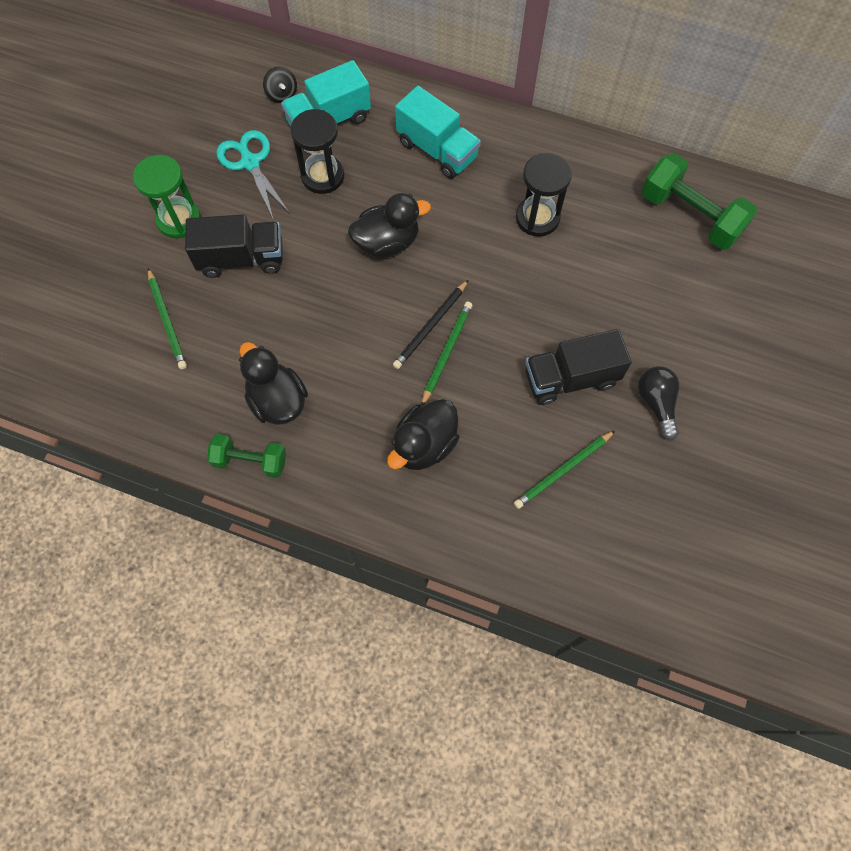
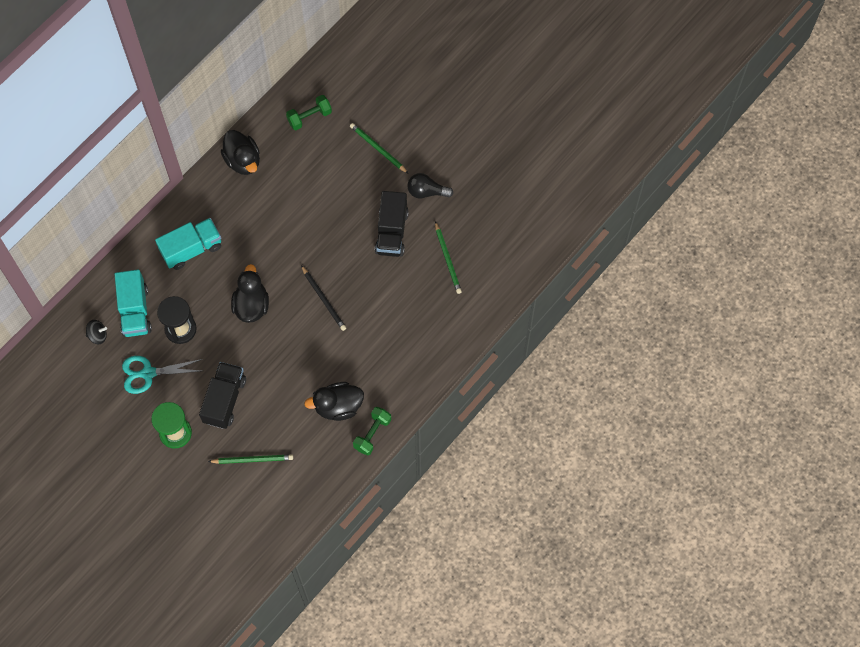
camera: 70 degrees left, 0 degrees up
(424, 445) = (402, 330): black duck -> black duck (243, 161)
(446, 352) = (346, 296): green pencil -> green pencil (378, 149)
(537, 218) = (272, 207): black hourglass -> none
(690, 216) = (309, 117): green dumbbell -> green dumbbell, size x0.61

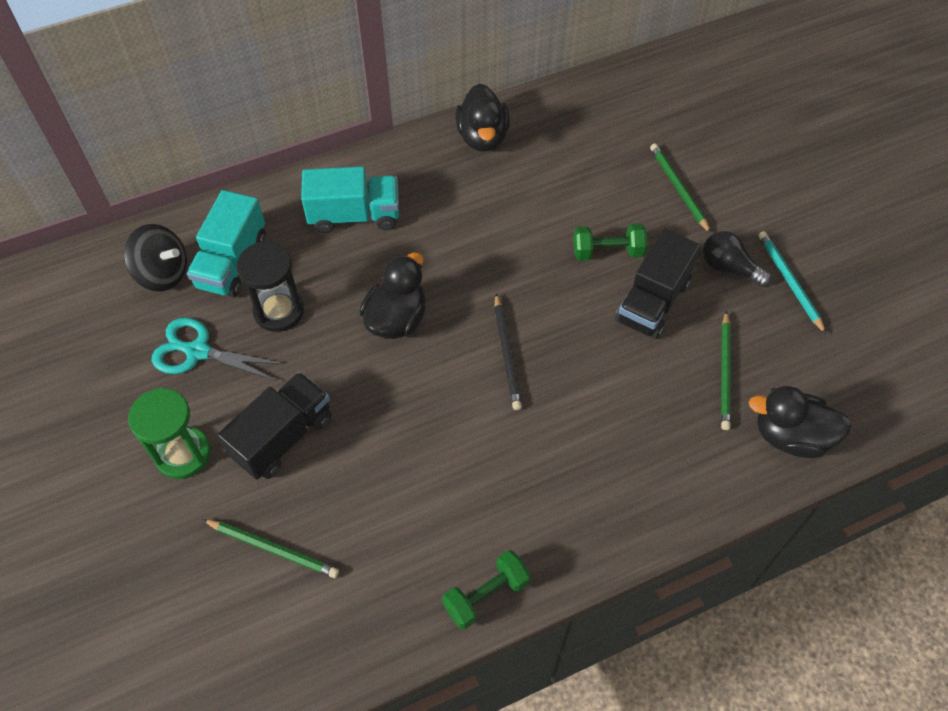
camera: 25 degrees right, 10 degrees down
(98, 335) = (163, 273): black spinning top -> black spinning top, size x1.66
(309, 117) = (599, 119): green dumbbell -> green dumbbell (607, 251)
(338, 406) = (451, 524): black duck -> black duck (790, 436)
(464, 186) = (789, 282): none -> turquoise pencil

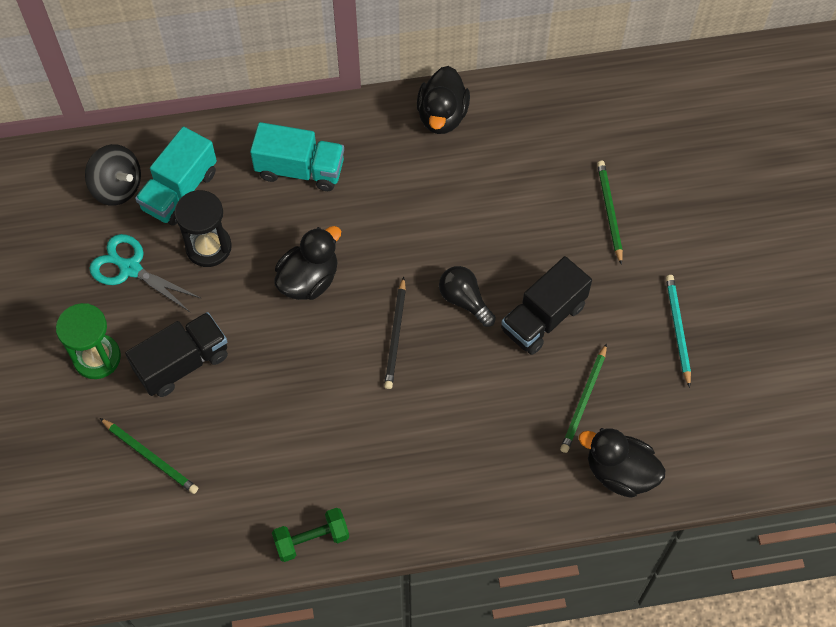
camera: 15 degrees right, 5 degrees up
(607, 251) = (519, 259): green dumbbell -> none
(728, 268) = (626, 302): black light bulb -> black light bulb (464, 300)

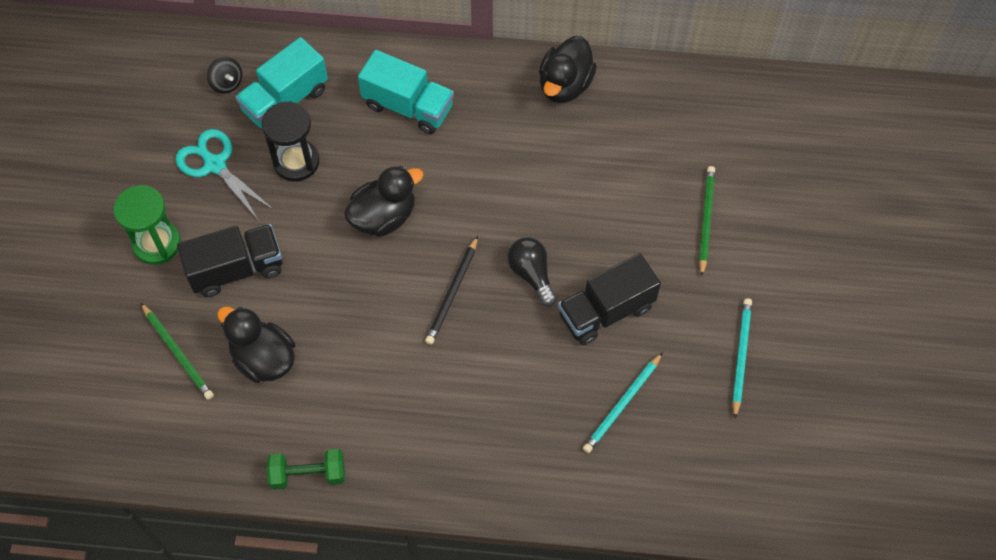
camera: 15 degrees right, 0 degrees up
(117, 187) = (227, 83): black spinning top -> black spinning top, size x0.60
(584, 400) = (622, 405): green pencil -> turquoise pencil
(619, 472) = (637, 487): black duck -> black duck (263, 358)

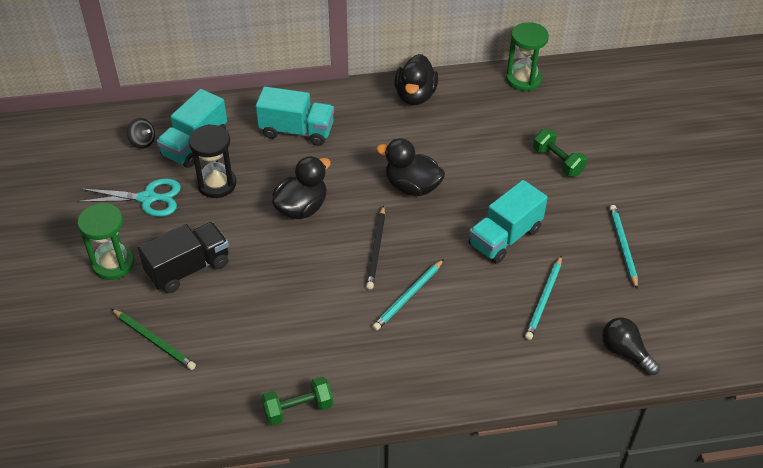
camera: 15 degrees left, 15 degrees down
(215, 164) = (148, 198): turquoise scissors -> turquoise scissors turned 150 degrees clockwise
(263, 358) = (231, 329): black duck -> black duck (412, 186)
(469, 364) = (408, 296): none -> turquoise pencil
(531, 274) = (436, 224): black light bulb -> black light bulb (625, 352)
(606, 311) = (505, 237): black truck -> turquoise truck
(706, 220) = (557, 162): green pencil -> green dumbbell
(707, 89) = (523, 79): none -> green hourglass

